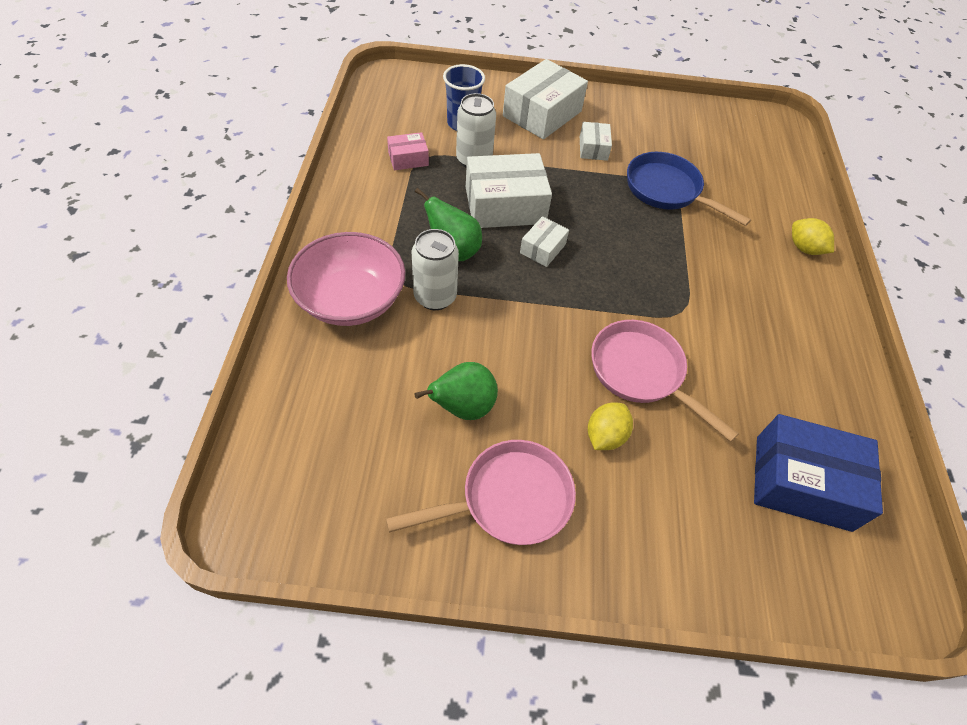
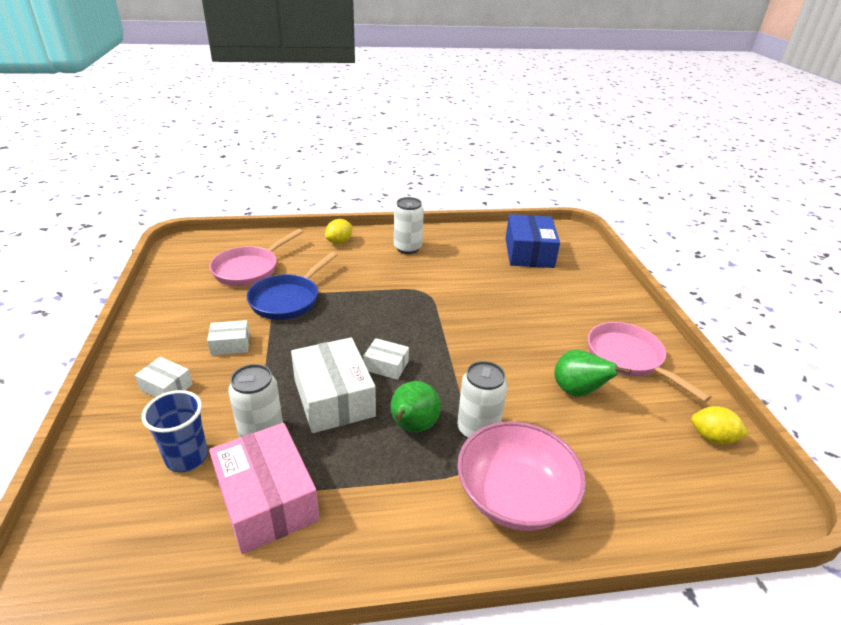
camera: 100 degrees left, 20 degrees down
(408, 159) = (267, 500): pink box -> pink box, size x1.97
(542, 114) = (166, 387): white box -> white box, size x0.51
(605, 436) = (550, 321): yellow lemon -> yellow lemon (712, 437)
(641, 373) = (490, 308): pink pan -> pink pan (249, 269)
(796, 318) = (407, 248): none -> white can

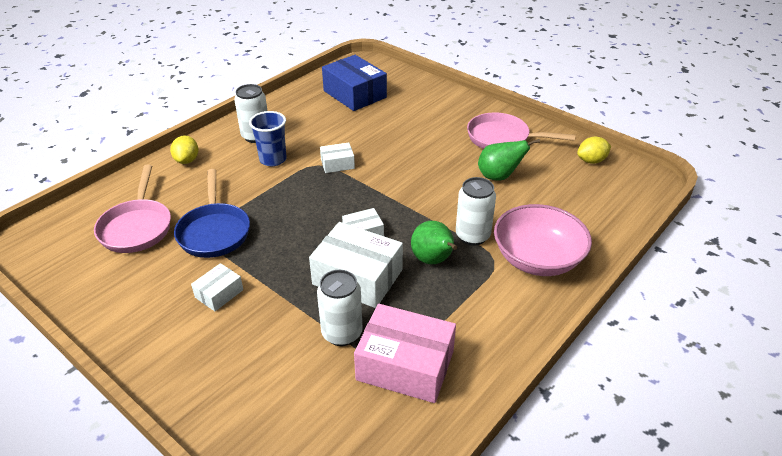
camera: 40 degrees left, 5 degrees up
(166, 387) = (215, 356): white box -> white box (337, 164)
(187, 457) = (311, 385): blue cup -> blue cup (273, 159)

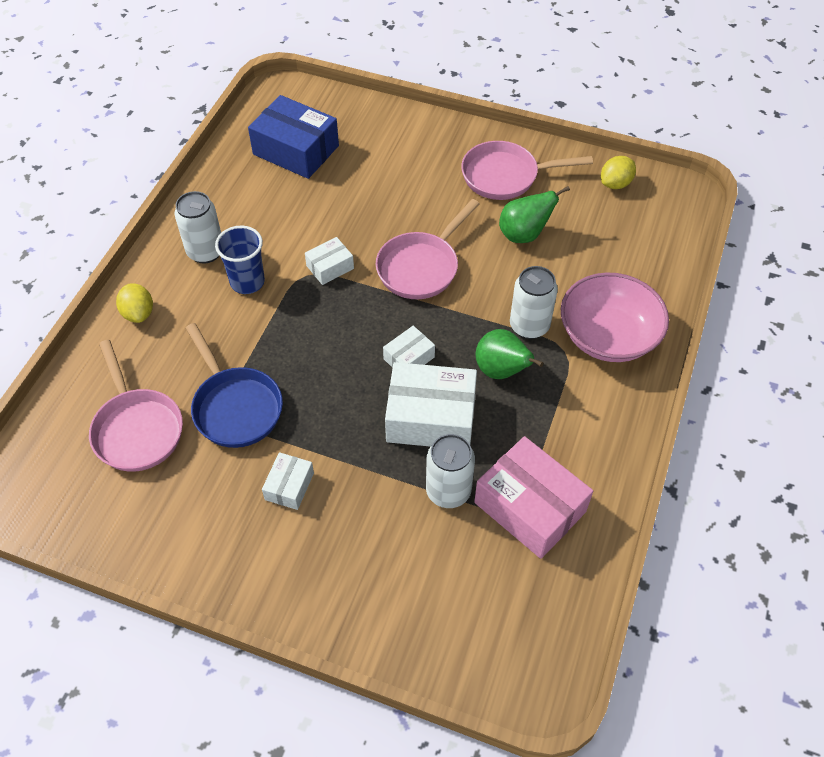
camera: 20 degrees left, 15 degrees up
(405, 365) = (529, 507): pink box -> pink box turned 45 degrees clockwise
(406, 179) = (421, 267): none -> pink pan

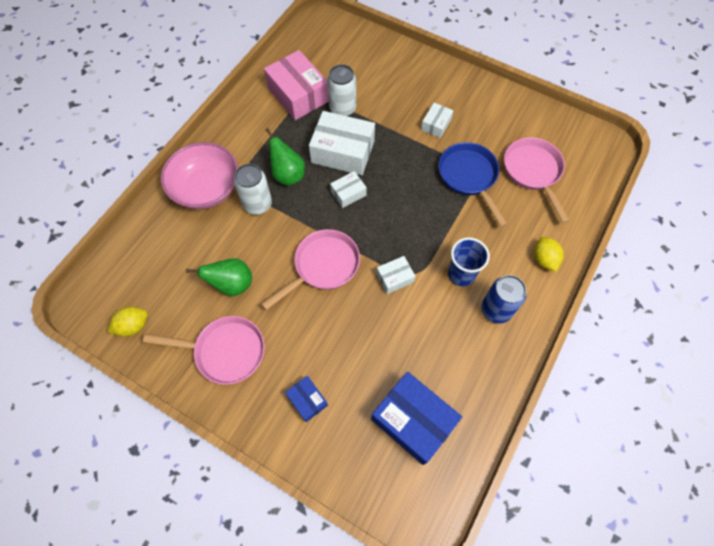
camera: 170 degrees left, 10 degrees up
(205, 252) = (496, 310): white can -> blue can
(406, 151) = (307, 400): none -> blue box

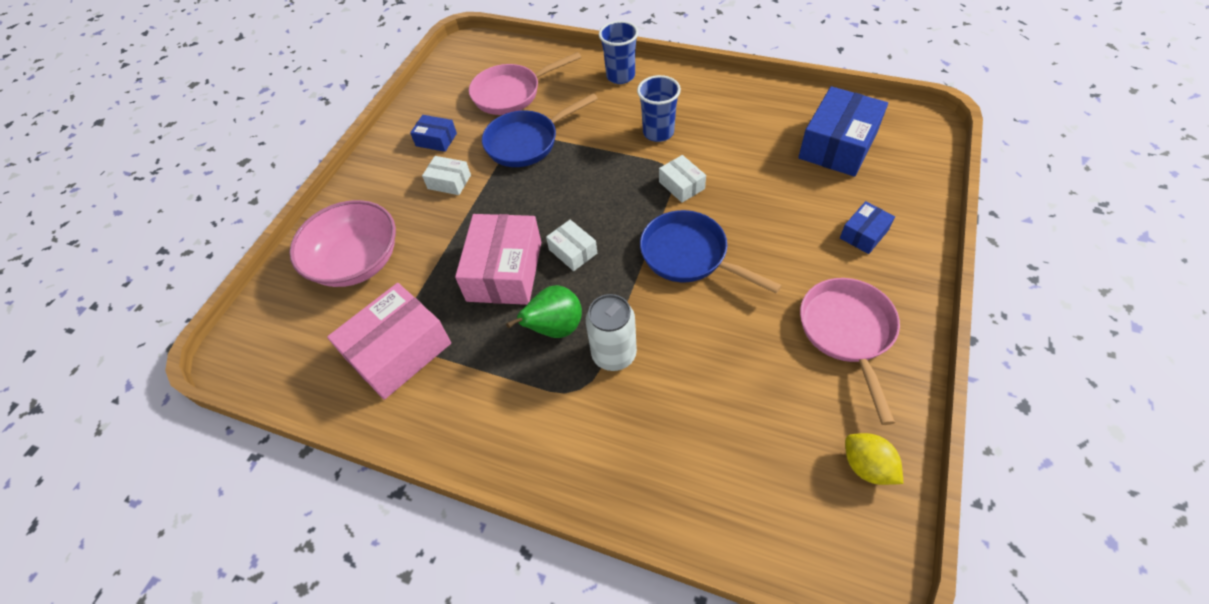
camera: 95 degrees left, 10 degrees down
(206, 188) = (600, 436): pink bowl -> pink bowl (357, 262)
(232, 284) = (751, 351): green pear -> none
(323, 266) = (689, 256): pink pan -> blue pan
(342, 109) = (426, 287): white can -> none
(342, 152) = (505, 271): white box -> pink box
(484, 118) = (436, 140): none -> blue box
(496, 310) = (691, 103): blue can -> none
(544, 259) = (620, 76): yellow lemon -> blue cup

